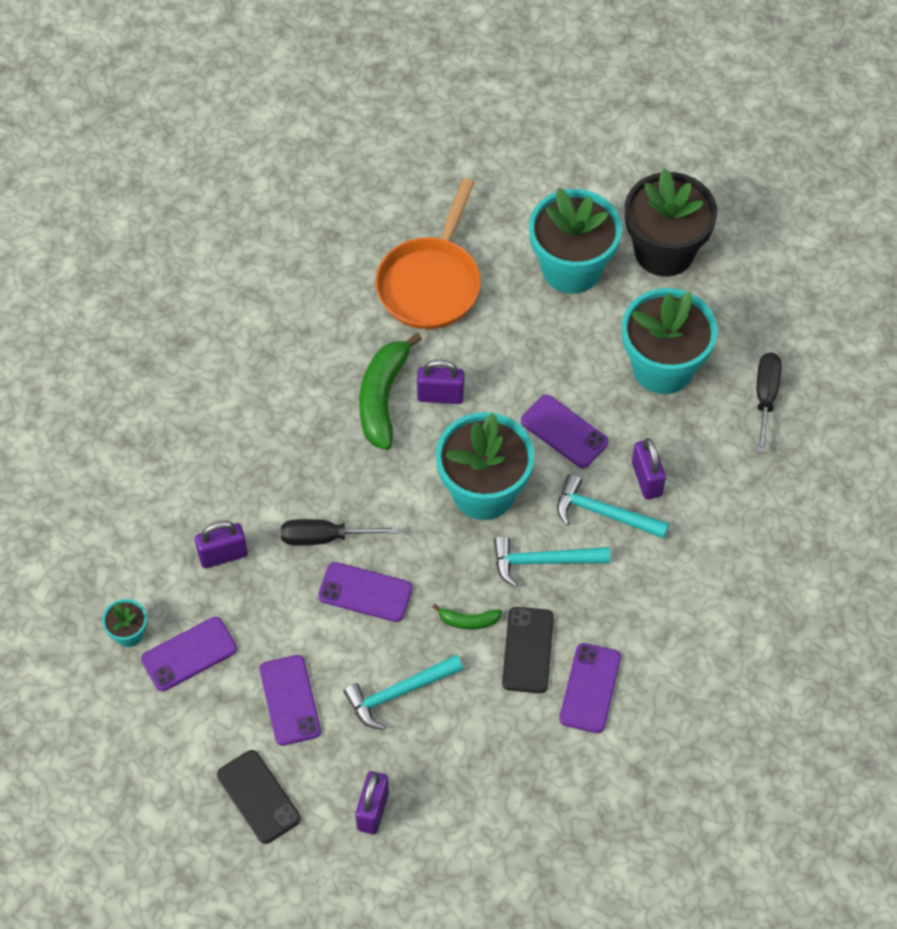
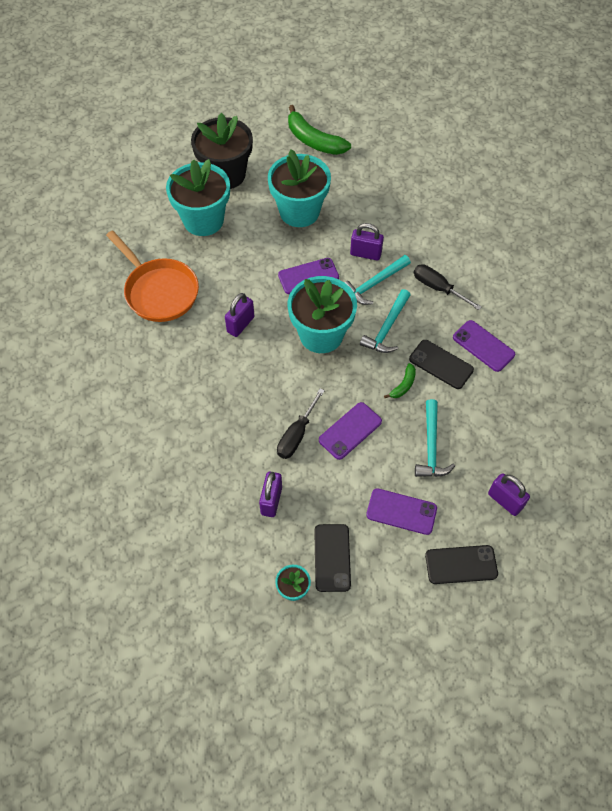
camera: 60 degrees left, 0 degrees up
(189, 654) = (332, 557): purple phone -> black phone
(383, 398) = (220, 355): green banana -> green banana (314, 140)
(765, 397) = (350, 178): black screwdriver -> black screwdriver (438, 288)

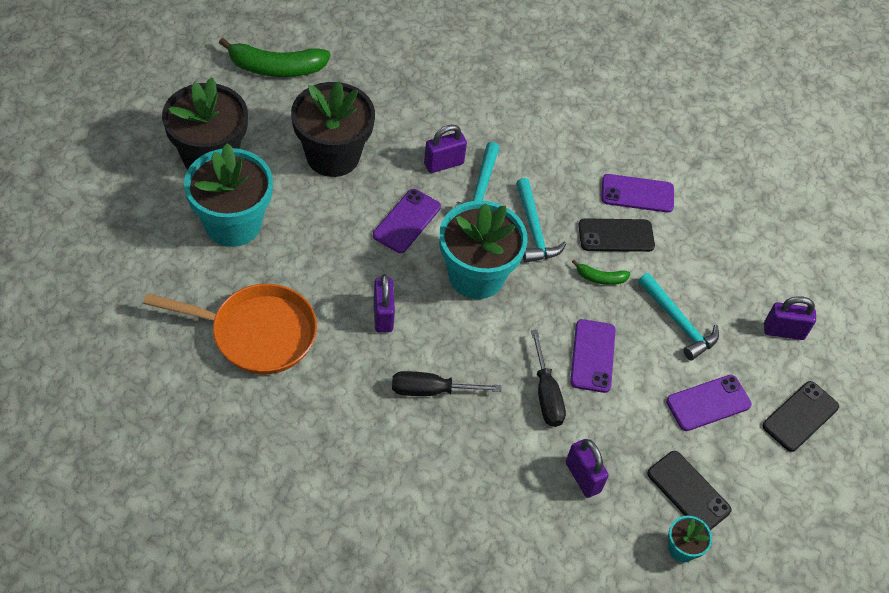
camera: 45 degrees left, 5 degrees down
(299, 211) = (333, 156): turquoise flower pot -> black flower pot
(403, 385) = (600, 278): green banana -> green banana turned 105 degrees clockwise
(438, 288) = (546, 160): black screwdriver -> black screwdriver (431, 390)

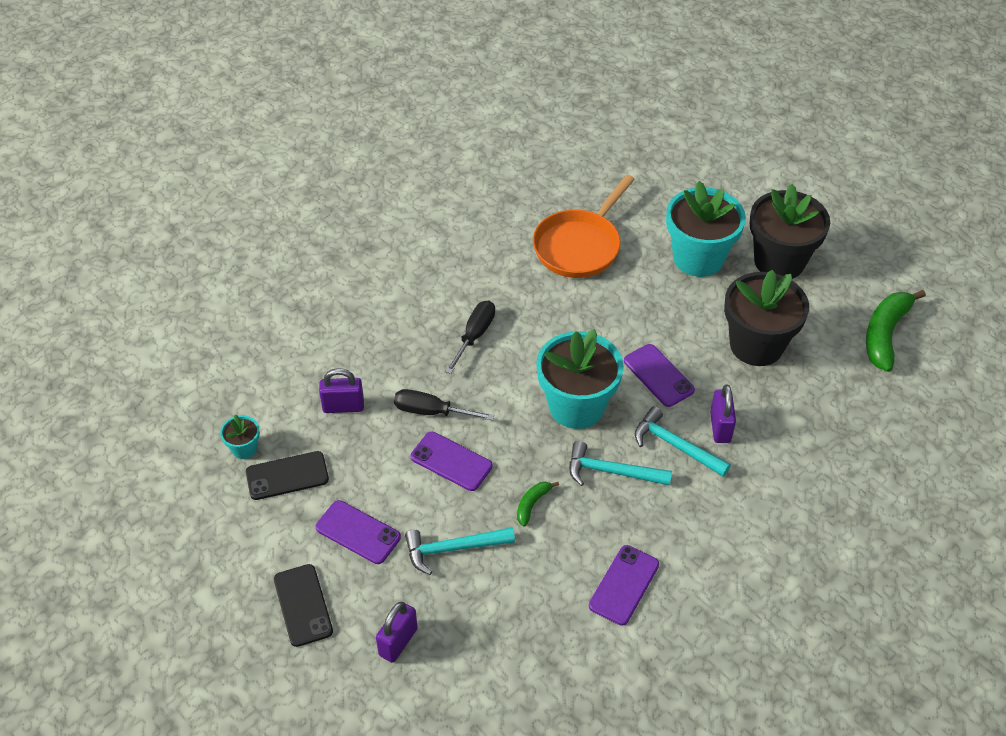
camera: 120 degrees right, 5 degrees down
(383, 315) = (562, 327): purple padlock -> none
(616, 236) = (577, 540): black phone -> none
(708, 403) = (358, 532): purple phone -> purple phone turned 60 degrees counterclockwise

